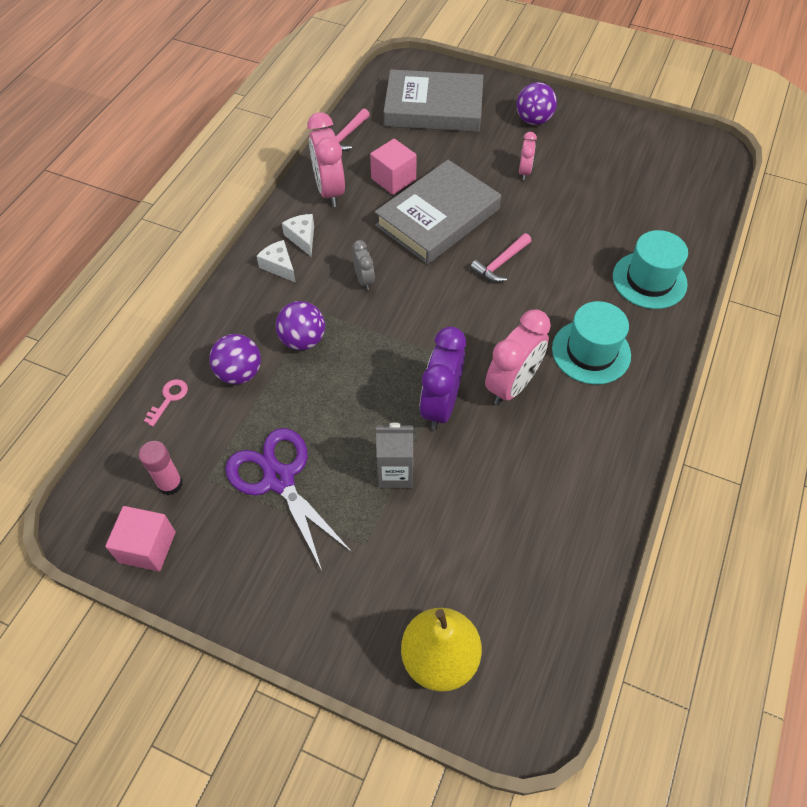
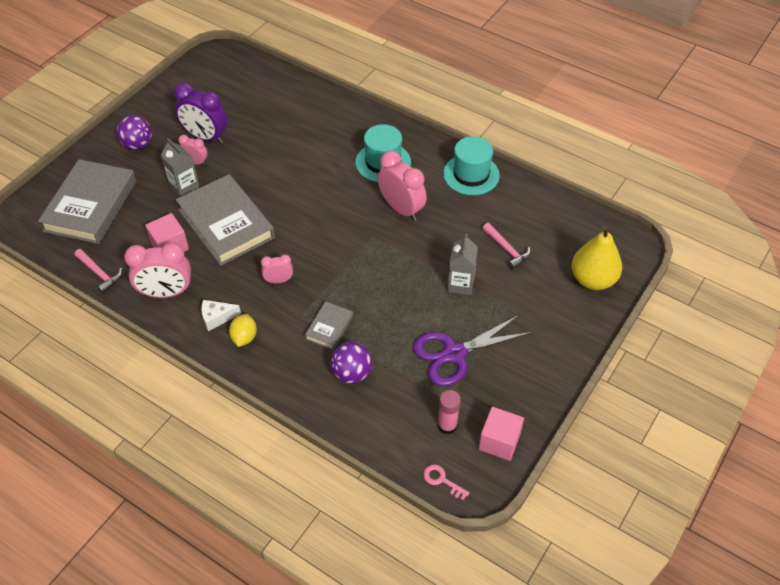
camera: 80 degrees left, 5 degrees down
(169, 399) = (366, 425): pink key -> pink key (442, 480)
(279, 266) = (244, 337): white cheese -> yellow lemon
(303, 340) = (329, 327): purple ball -> grey book
(364, 280) = (278, 280): grey clock -> pink clock
(440, 405) = (410, 250): purple clock -> purple clock (206, 137)
(482, 171) = (184, 187): none -> grey carton
(500, 263) = (288, 194): pink hammer -> pink hammer (507, 249)
(649, 280) = (329, 119): turquoise hat -> turquoise hat (471, 174)

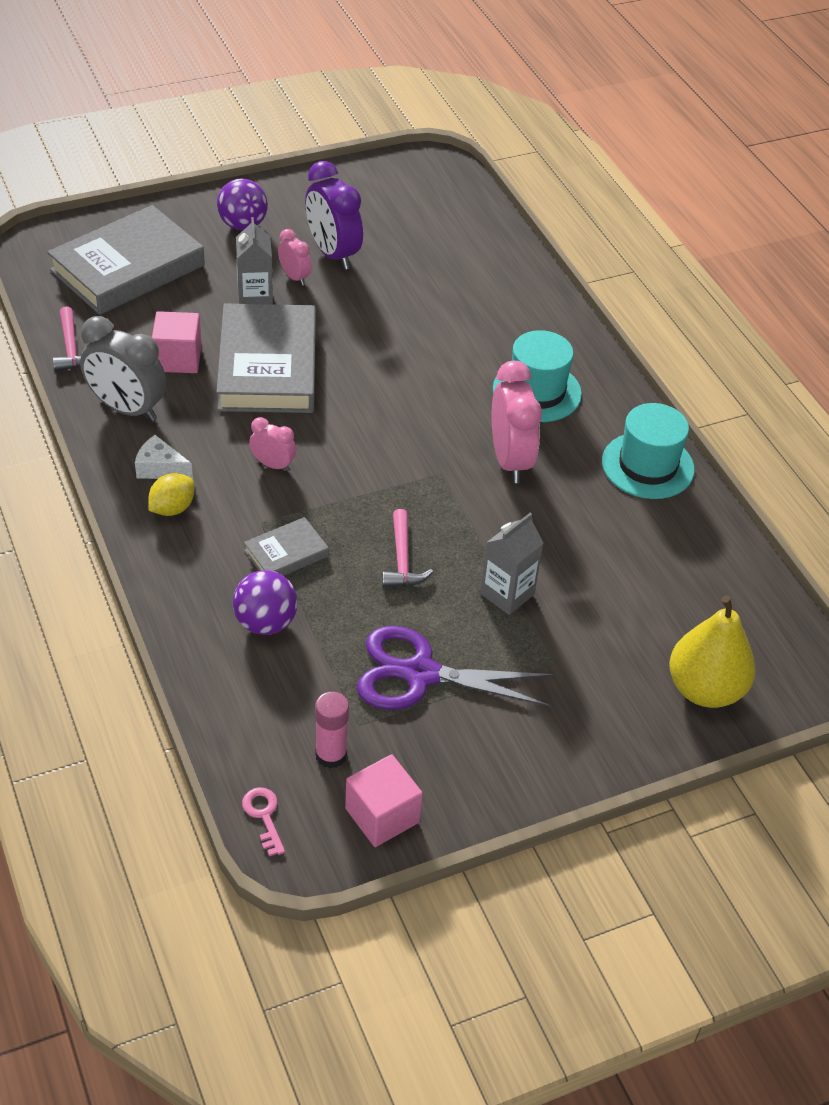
camera: 30 degrees right, 5 degrees down
(166, 293) = (127, 409): pink clock -> grey clock
(507, 249) = (612, 585): pink hammer -> pink hammer (402, 559)

